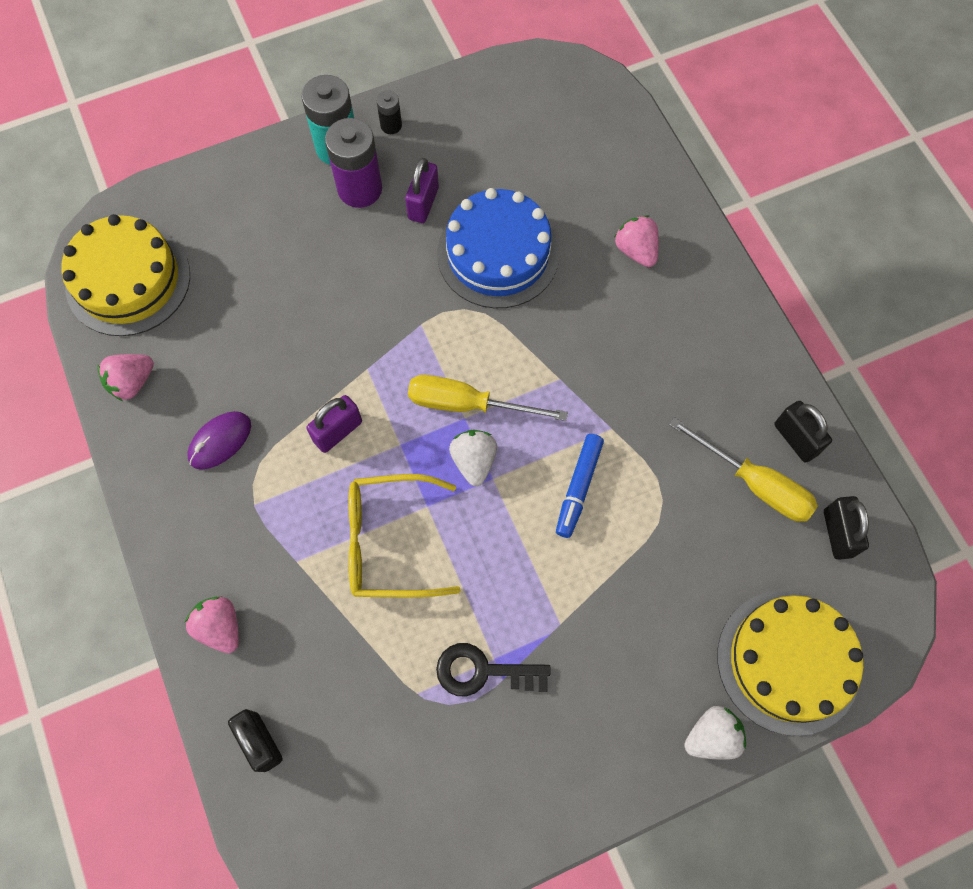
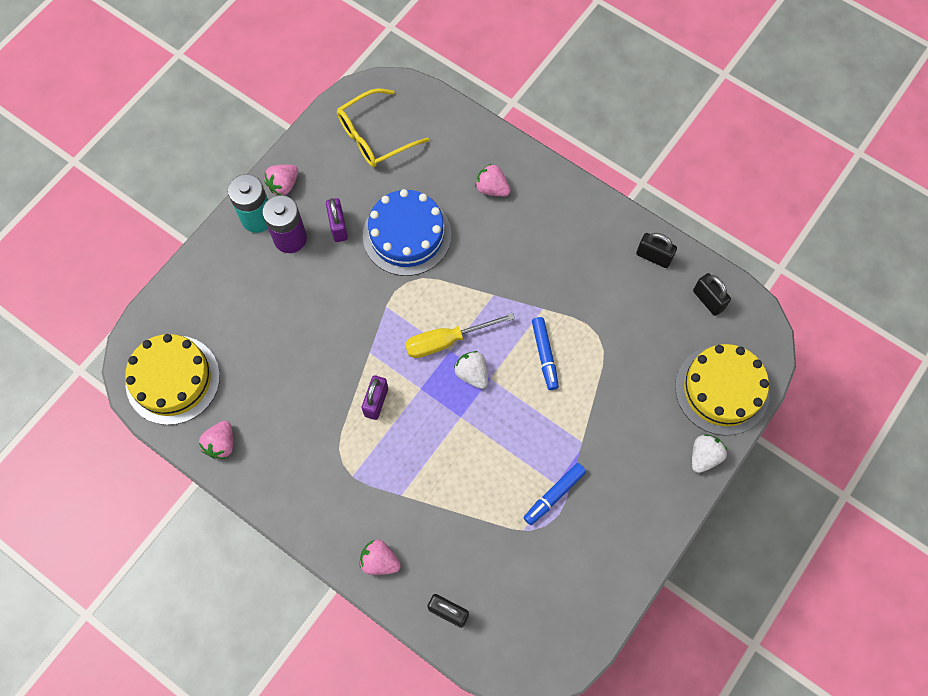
camera: 30 degrees left, 0 degrees up
(220, 441) = (304, 449): purple mouse -> none
(389, 542) = (451, 451): yellow glasses -> yellow glasses (375, 136)
(391, 125) = (284, 185): black battery -> pink strawberry
(483, 671) = (554, 495): black key -> blue marker
(754, 483) = (645, 296): yellow screwdriver -> none

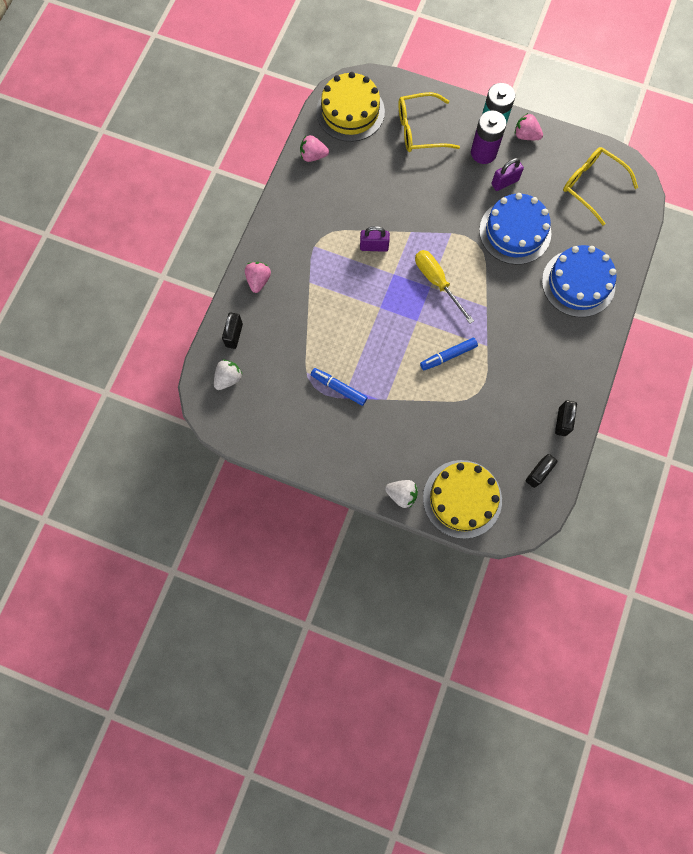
camera: 75 degrees right, 5 degrees up
(231, 302) = (420, 130): none -> yellow glasses
(472, 374) = (416, 307): white strawberry -> white strawberry (228, 378)
(492, 188) = (578, 283): pink strawberry -> blue cake

